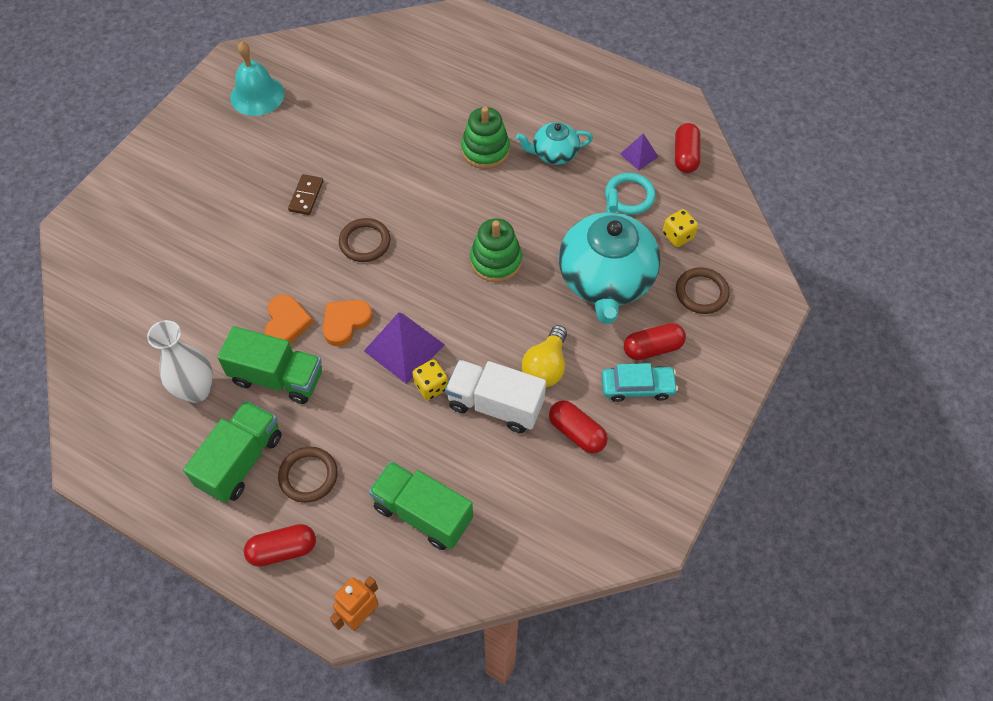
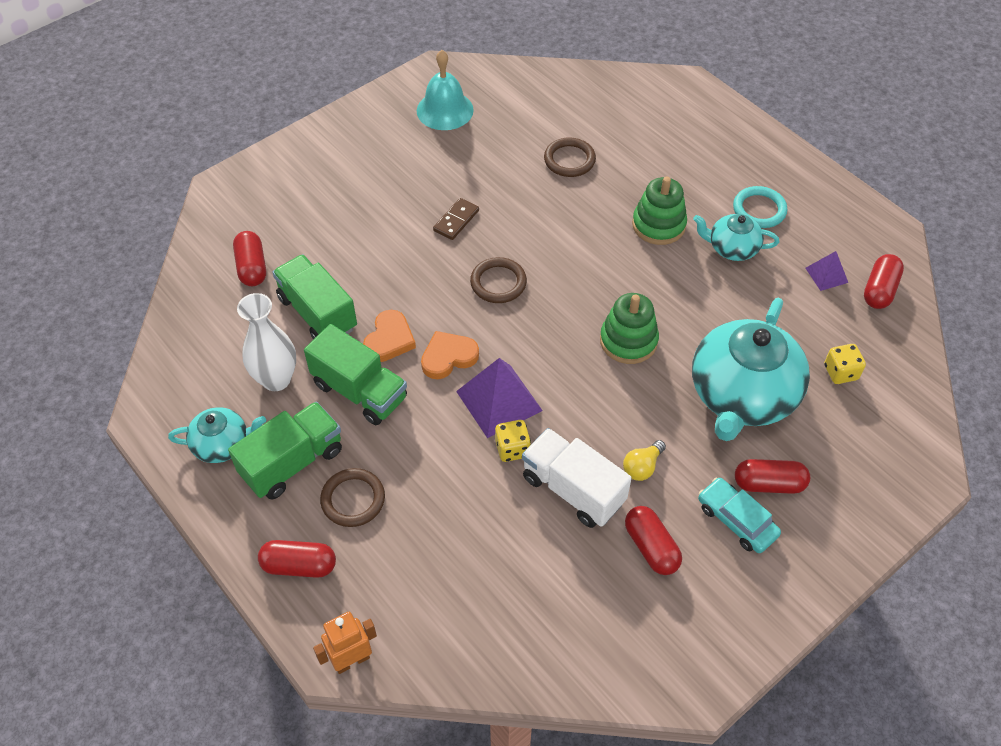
camera: 20 degrees right, 5 degrees down
(132, 293) = (252, 267): none -> red capsule
(170, 465) = (222, 444): none -> turquoise teapot
(422, 513) = (454, 577): green truck -> green truck (317, 313)
(545, 367) = (642, 467): yellow light bulb -> yellow light bulb, size x0.66
(629, 196) = (800, 315): turquoise ring -> turquoise ring (759, 210)
(637, 387) = (736, 520): turquoise car -> turquoise car turned 150 degrees counterclockwise
(701, 292) = (846, 441): brown ring -> brown ring (569, 160)

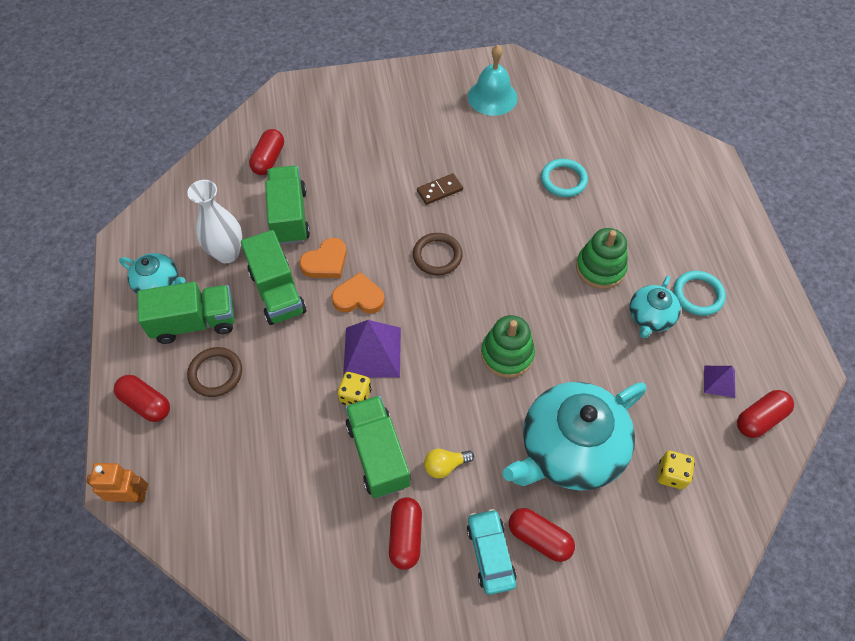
camera: 30 degrees right, 5 degrees up
(569, 160) = (563, 180): brown ring -> turquoise ring
(573, 489) = (378, 454): white truck -> green truck
(732, 248) = (650, 317): turquoise teapot -> turquoise teapot turned 105 degrees counterclockwise

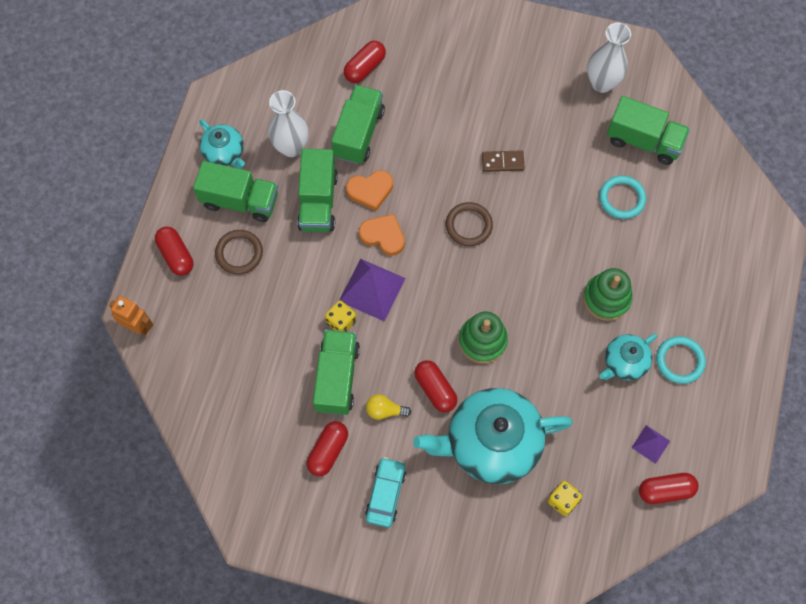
camera: 25 degrees right, 10 degrees up
(492, 97) = (602, 83): turquoise bell -> white vase
(539, 538) = (429, 499): red capsule -> red capsule (435, 389)
(554, 128) = (643, 141): none -> green truck

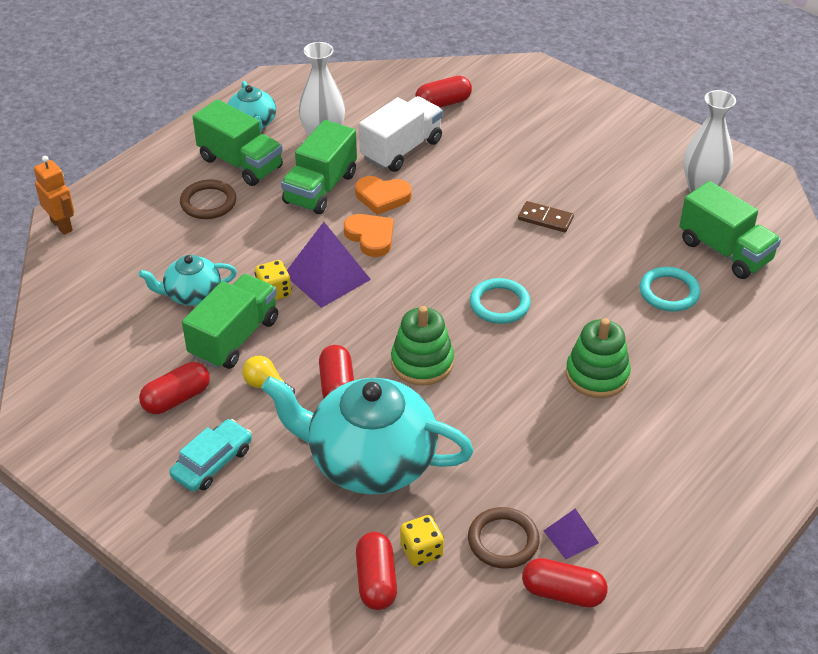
camera: 25 degrees right, 25 degrees down
(176, 255) = (144, 184): red capsule -> red capsule (376, 580)
(358, 133) = (401, 150): green truck -> white truck
(468, 225) = (472, 258): brown ring -> brown ring (503, 540)
(624, 362) = (584, 443): turquoise teapot -> turquoise teapot (192, 294)
(679, 361) = (657, 466): turquoise ring -> turquoise ring (499, 304)

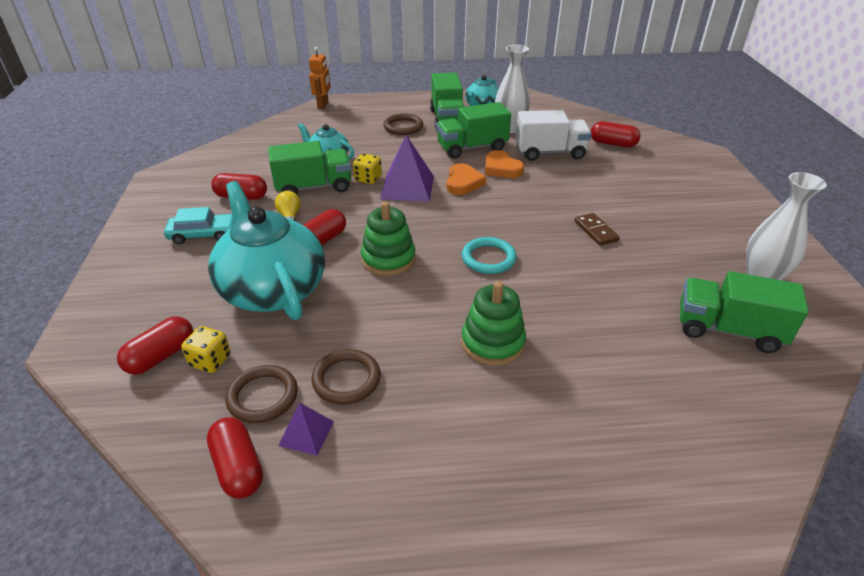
camera: 45 degrees right, 5 degrees down
(540, 481) = (346, 379): none -> brown ring
(669, 292) = (633, 327): turquoise ring -> none
(725, 251) = (728, 330): green truck -> green truck turned 105 degrees clockwise

